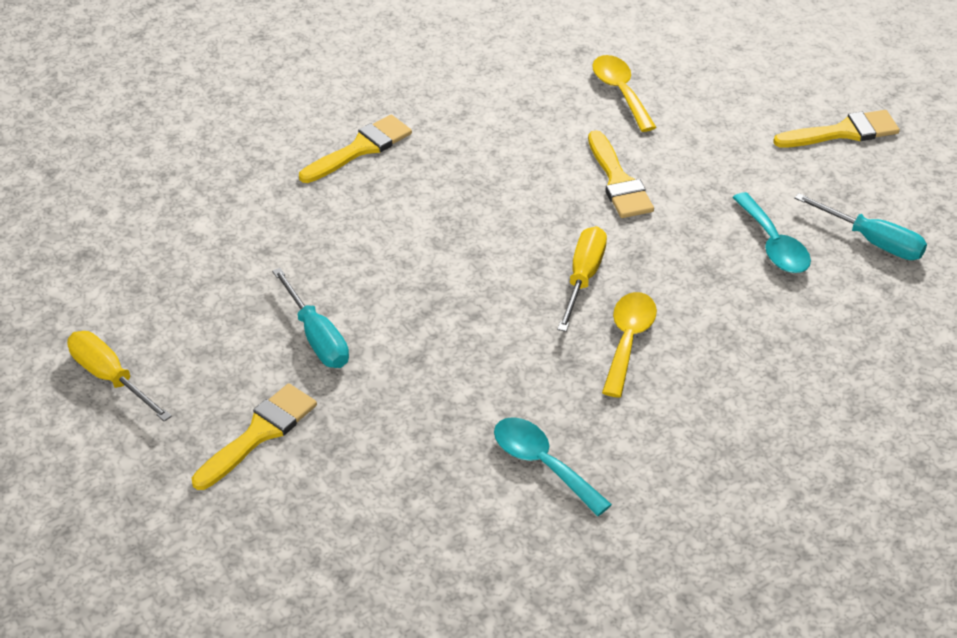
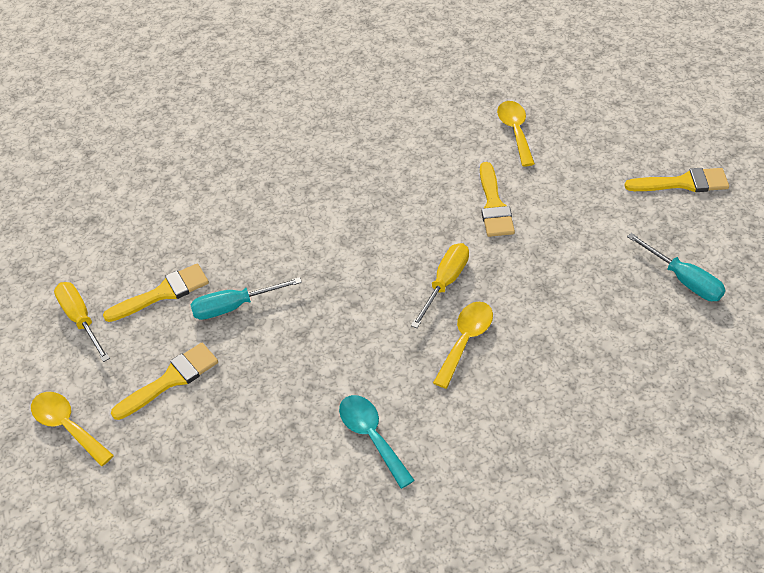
camera: 15 degrees right, 5 degrees up
(136, 507) = (67, 426): none -> yellow spoon
(317, 337) = (234, 306): turquoise screwdriver -> turquoise screwdriver turned 90 degrees clockwise
(360, 148) = (309, 158): yellow brush -> yellow brush (163, 293)
(773, 244) = (602, 273): turquoise spoon -> none

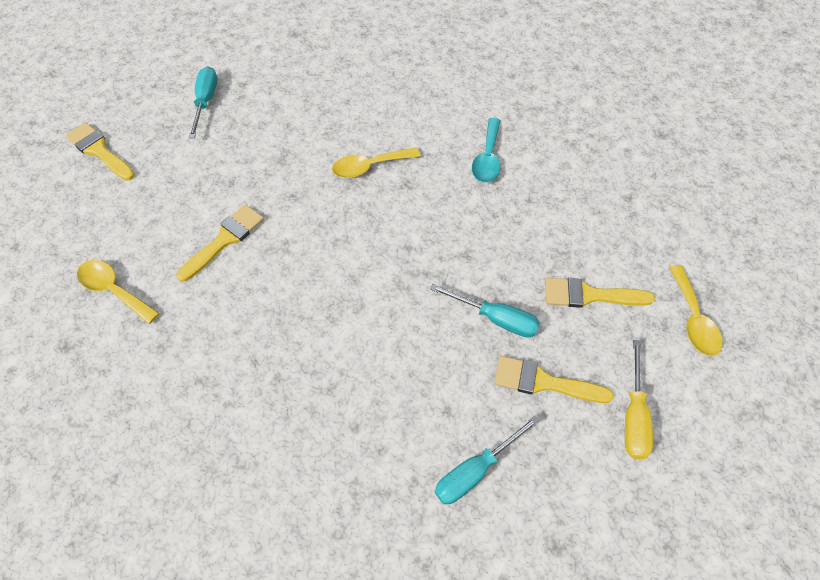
camera: 140 degrees left, 10 degrees up
(171, 217) = (475, 470): none -> turquoise screwdriver
(445, 283) = (333, 211): yellow screwdriver -> none
(515, 131) = (114, 290): yellow spoon -> yellow spoon turned 90 degrees clockwise

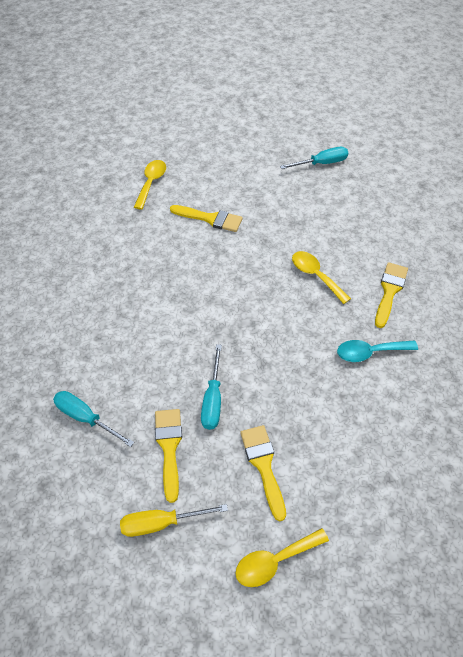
camera: 70 degrees right, 5 degrees down
(99, 151) = (249, 132): yellow brush -> yellow brush (389, 291)

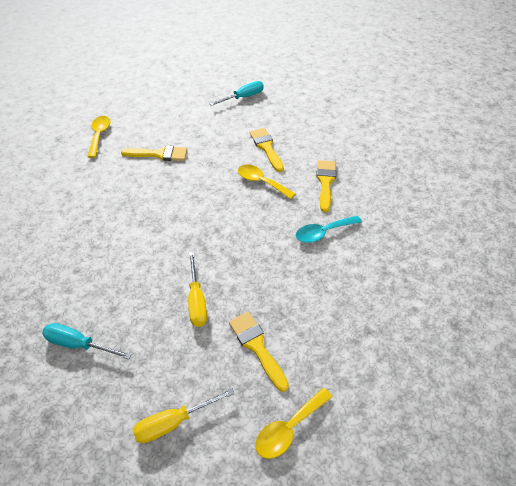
camera: 15 degrees left, 5 degrees down
(169, 447) = (165, 351): yellow brush -> yellow brush (266, 147)
(213, 399) = (197, 300): turquoise screwdriver -> yellow screwdriver

